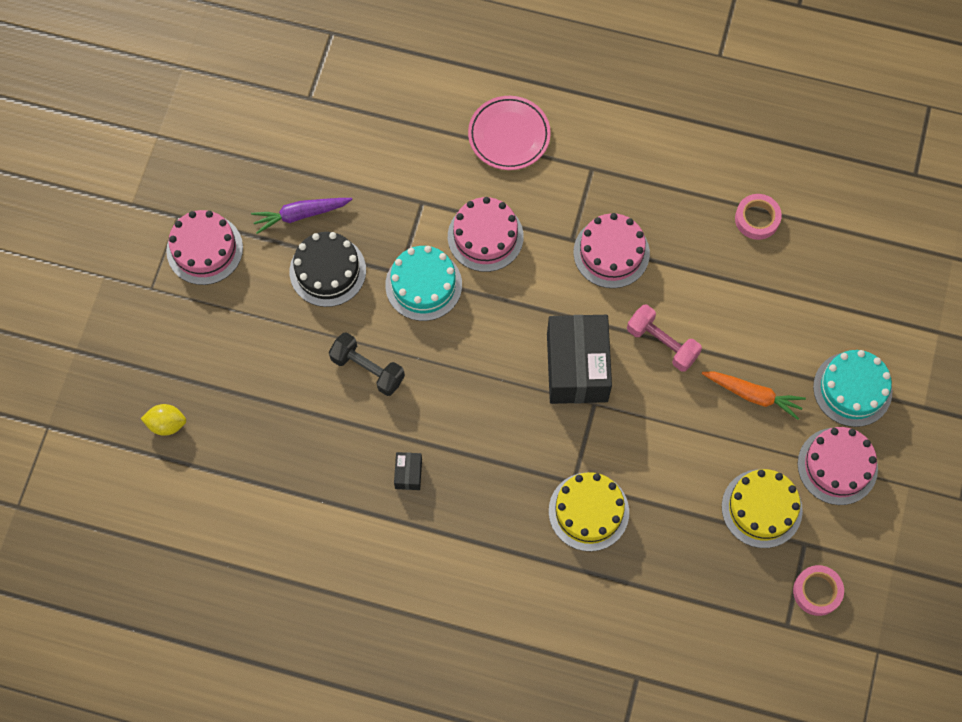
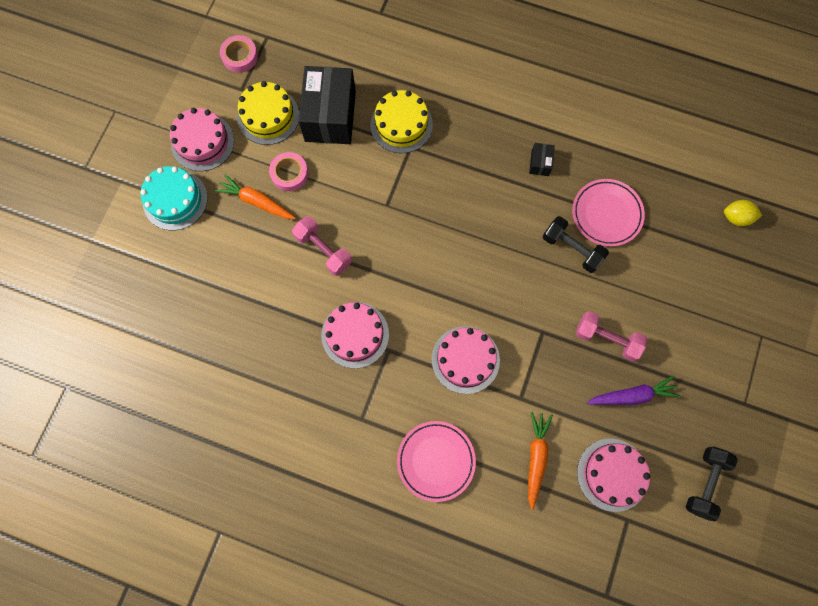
camera: 175 degrees left, 5 degrees up
(204, 249) = (717, 369): pink cake -> pink cake (612, 474)
(227, 137) = (705, 483): none -> black dumbbell
(325, 415) = (606, 214): none -> pink plate
(327, 271) = (606, 339): black cake -> pink dumbbell
(404, 147) = (536, 457): none -> orange carrot
(423, 285) = (522, 319): turquoise cake -> none
(577, 367) = (397, 236): black box -> black box (330, 116)
(757, 219) = (220, 355): pink tape -> pink tape (289, 174)

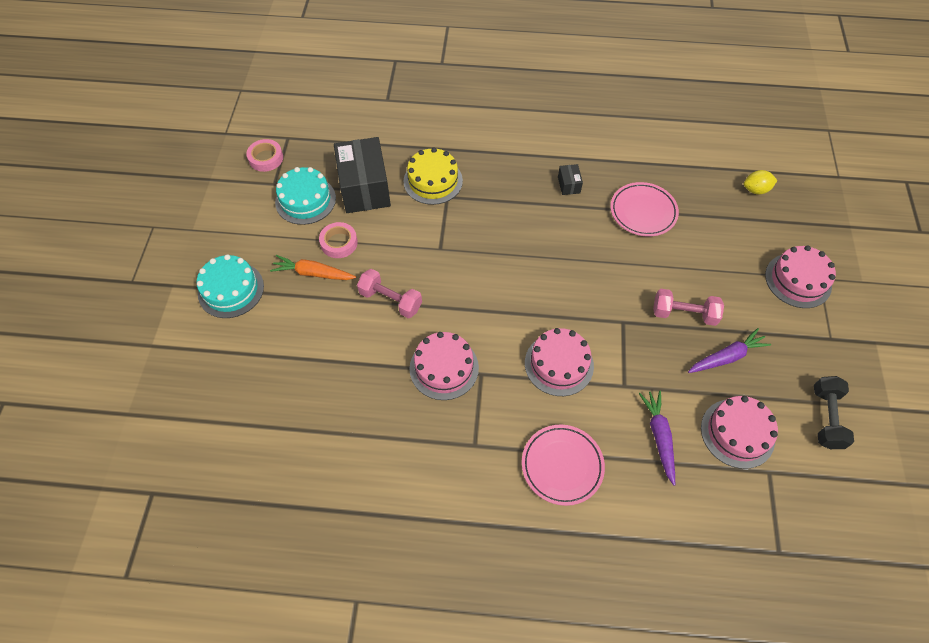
camera: 15 degrees left, 15 degrees down
(202, 142) = (247, 234): pink cake -> pink cake (798, 280)
(268, 116) = (305, 200): yellow cake -> turquoise cake
(536, 457) = (659, 436): orange carrot -> purple carrot
(572, 249) = (623, 246): black dumbbell -> none

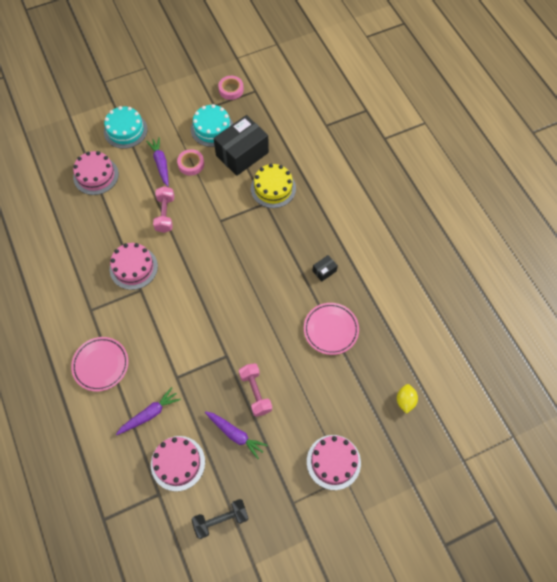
camera: 60 degrees right, 5 degrees up
(313, 273) = (160, 163): orange carrot -> purple carrot
(559, 364) = (171, 331): pink cake -> pink cake (96, 175)
(755, 190) = (405, 401): yellow lemon -> yellow lemon turned 45 degrees clockwise

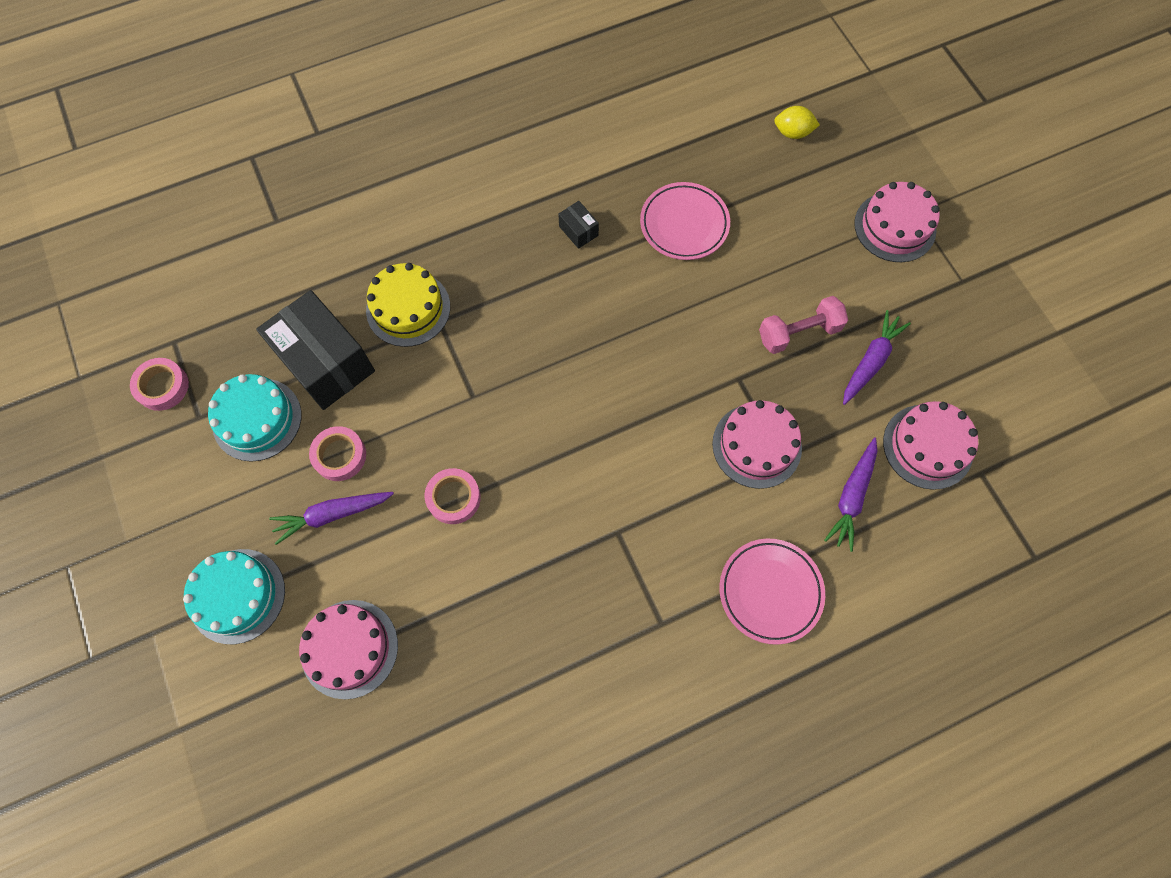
camera: 90 degrees left, 5 degrees up
(133, 267) = (570, 549): pink cake -> pink cake (756, 445)
(150, 414) = (851, 497): purple carrot -> purple carrot turned 120 degrees counterclockwise
(165, 214) = (453, 498): pink dumbbell -> pink tape
(221, 520) = (1004, 378): black dumbbell -> none

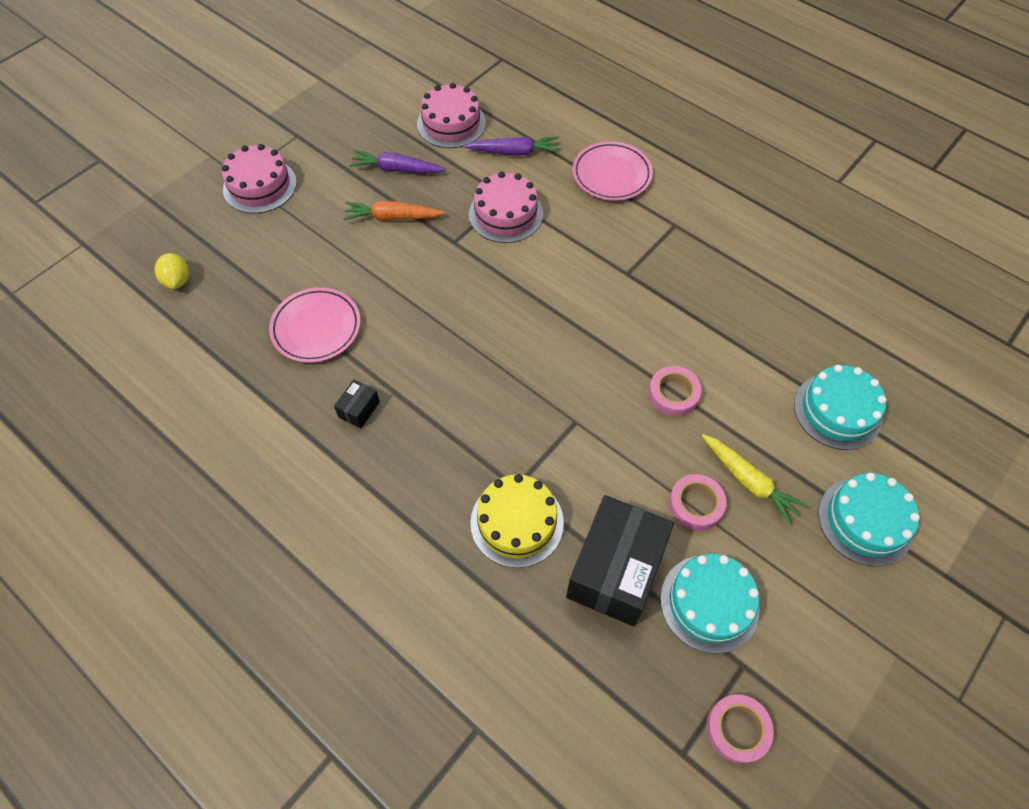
camera: 115 degrees left, 10 degrees down
(332, 515) = (749, 481): purple carrot -> yellow carrot
(349, 648) = (837, 411): pink cake -> turquoise cake
(798, 333) = (392, 217): pink dumbbell -> orange carrot

